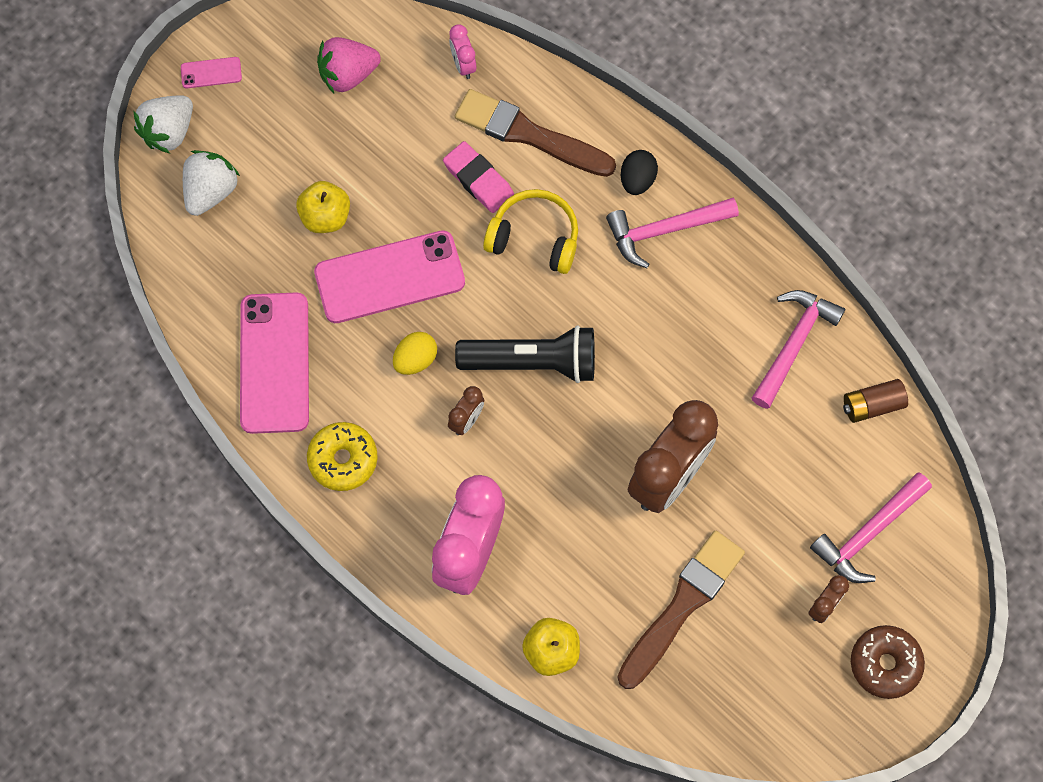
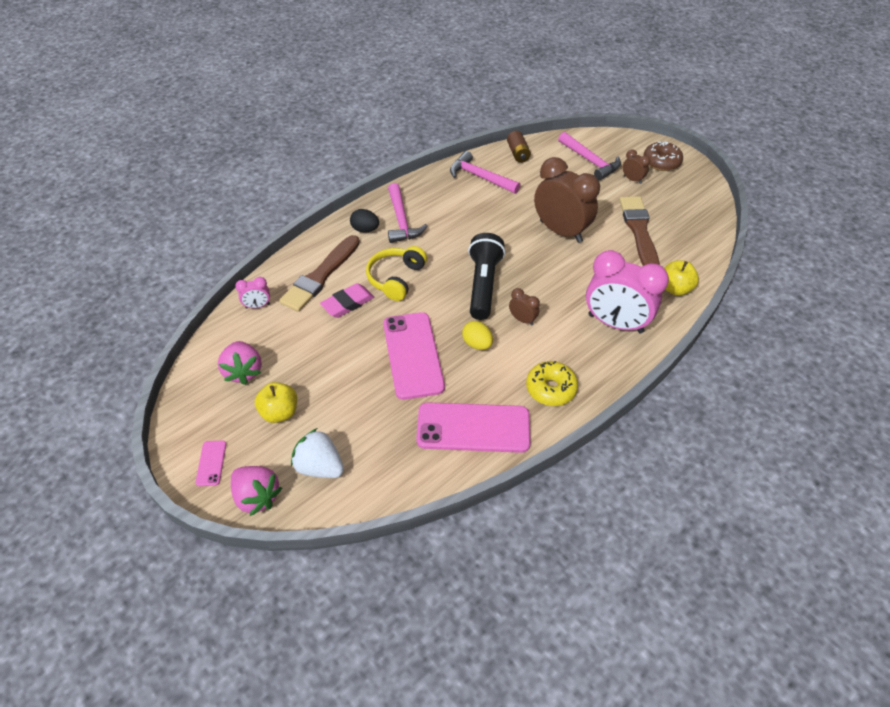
camera: 85 degrees left, 20 degrees down
(169, 132) = (257, 497): white strawberry -> pink strawberry
(325, 217) = (358, 390): yellow apple -> yellow apple (280, 412)
(681, 606) = (639, 232): brown brush -> brown brush turned 45 degrees clockwise

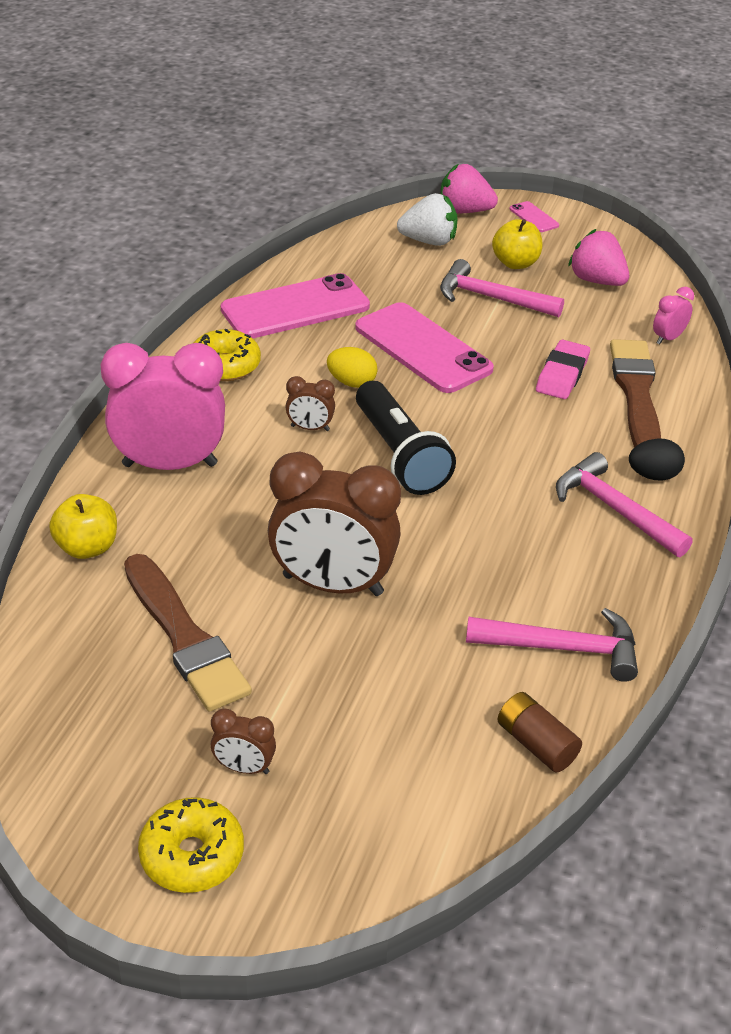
camera: 150 degrees right, 10 degrees down
(396, 278) = (532, 423): yellow headphones -> none
(590, 161) = (364, 787): pink hammer -> pink hammer (491, 298)
(661, 162) = (192, 855): brown donut -> yellow donut

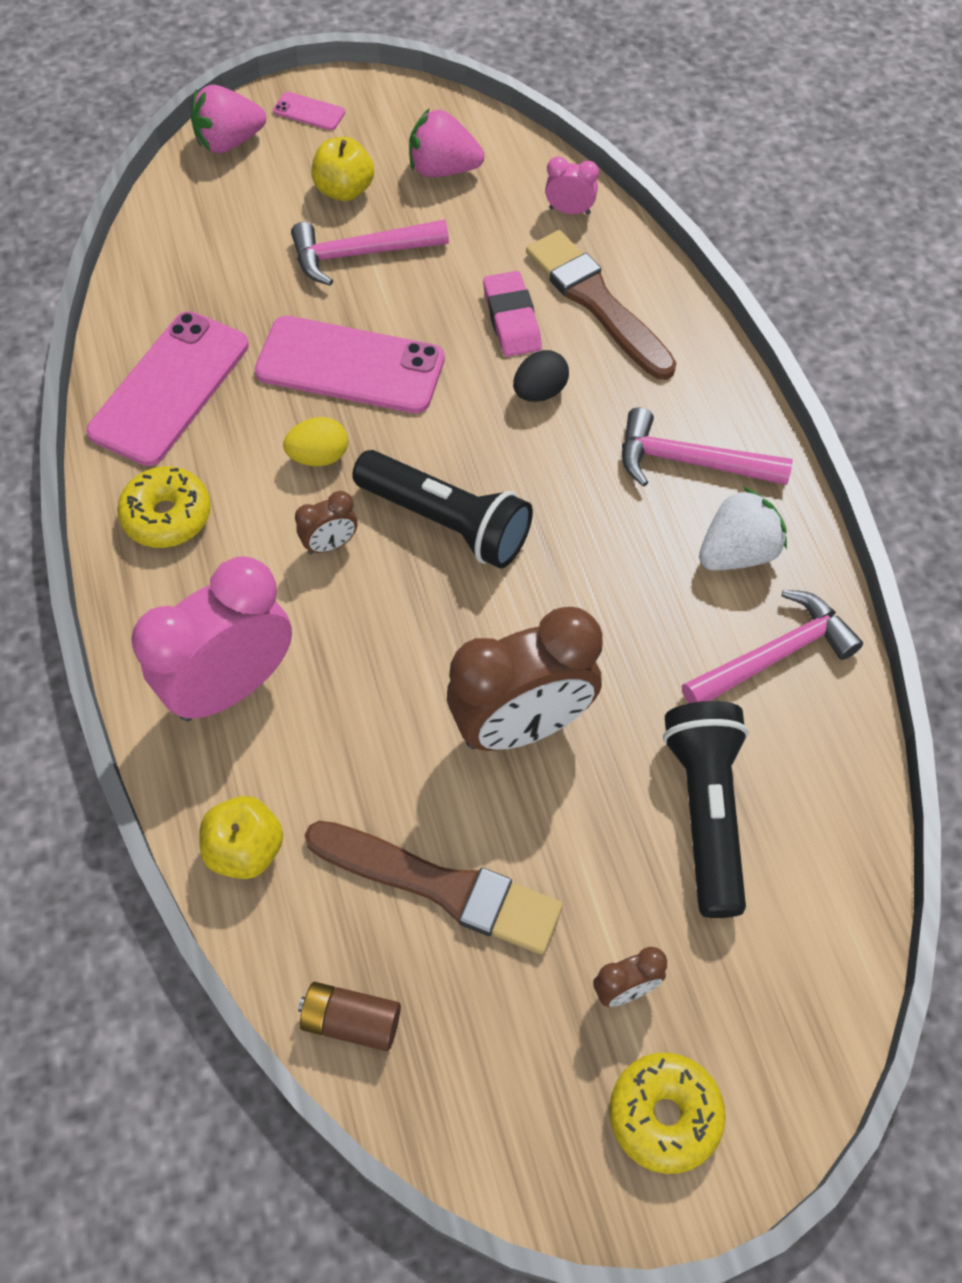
camera: 35 degrees left, 20 degrees up
(412, 706) = (706, 812): none -> black flashlight
(429, 241) = (229, 208): white strawberry -> white strawberry (737, 552)
(536, 744) = (836, 776): brown battery -> brown battery (351, 1021)
(653, 475) = (690, 398): black egg -> black egg (539, 392)
(668, 338) = (569, 211): pink clock -> pink clock turned 90 degrees clockwise

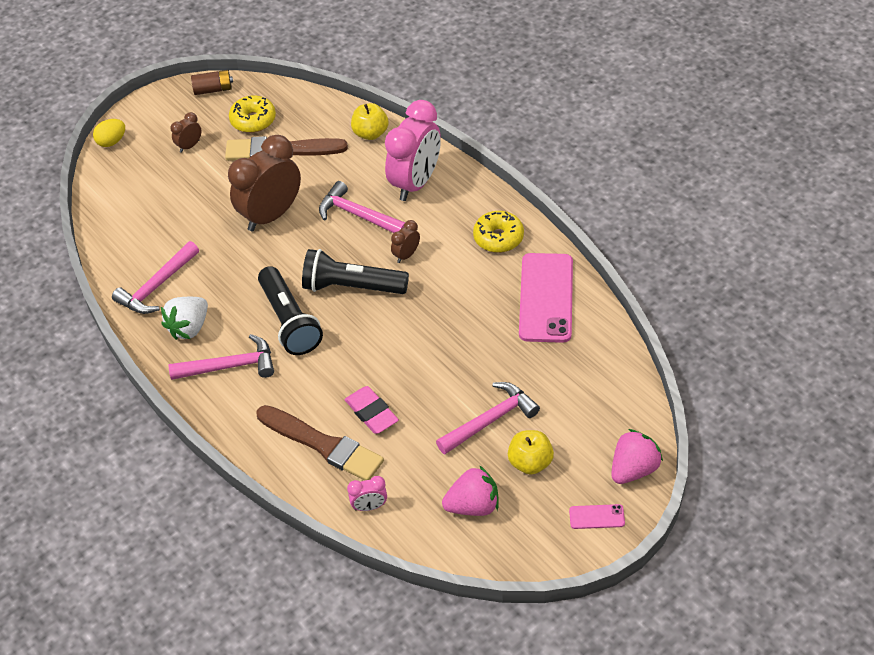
camera: 160 degrees right, 10 degrees down
(319, 456) = (439, 293): yellow egg -> yellow egg (112, 141)
(350, 366) = (453, 348): pink phone -> none
(351, 1021) = (296, 102): brown battery -> brown battery (213, 89)
(367, 659) = (358, 215): none -> pink hammer
(539, 392) = (333, 374): black egg -> none
(664, 1115) = (162, 118): yellow donut -> yellow donut (253, 120)
(706, 812) = (173, 213): black flashlight -> black flashlight (289, 321)

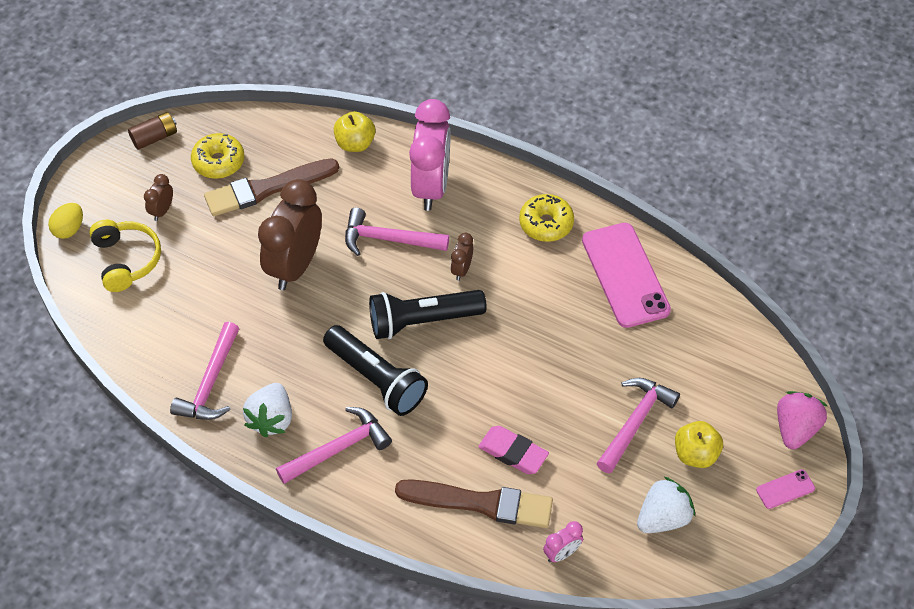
camera: 25 degrees left, 5 degrees up
(142, 176) = (126, 260): none -> yellow headphones
(473, 505) = (663, 517): pink strawberry -> white strawberry

